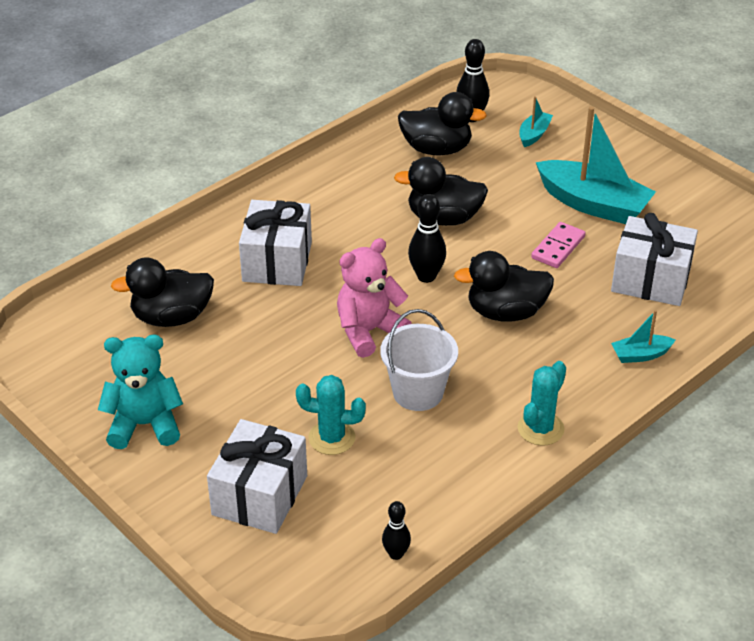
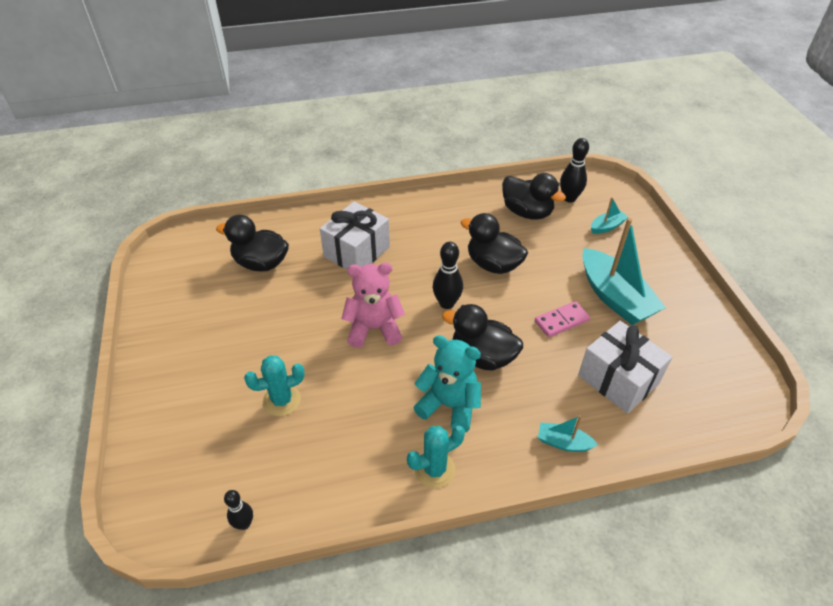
camera: 30 degrees right, 5 degrees up
(144, 425) = (179, 332): turquoise teddy bear -> turquoise teddy bear (449, 405)
(259, 495) = (199, 422): white gift -> none
(331, 438) = (282, 400): turquoise cactus -> turquoise cactus turned 60 degrees counterclockwise
(418, 392) = (369, 393): white bucket -> none

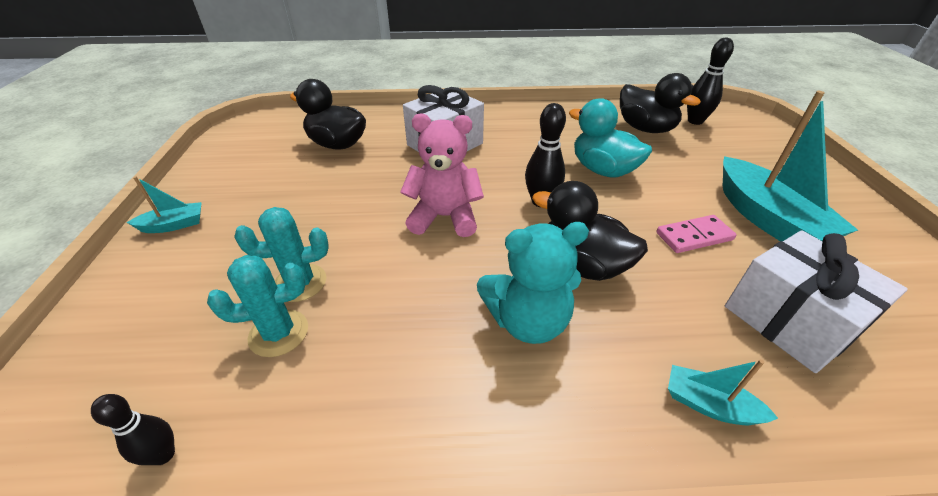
camera: 10 degrees right, 5 degrees down
(434, 470) = (490, 415): turquoise cactus -> turquoise cactus (279, 333)
(449, 405) = (527, 321): turquoise teddy bear -> turquoise teddy bear turned 135 degrees clockwise
(493, 264) = (602, 170): black duck -> turquoise duck
(607, 226) = (744, 148): turquoise boat -> turquoise boat (174, 225)

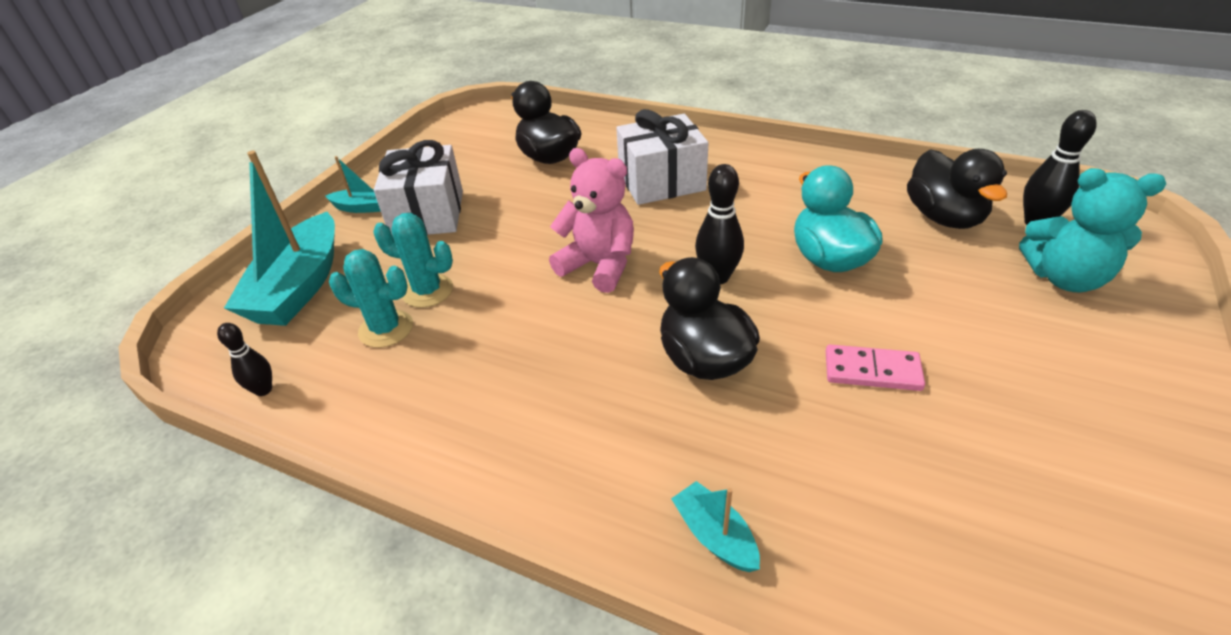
camera: 30 degrees right, 0 degrees up
(527, 321) = (600, 393): turquoise teddy bear -> turquoise teddy bear (1064, 278)
(766, 218) = (1002, 380): turquoise boat -> turquoise boat (299, 287)
(789, 320) = (898, 500): white gift -> white gift (427, 214)

